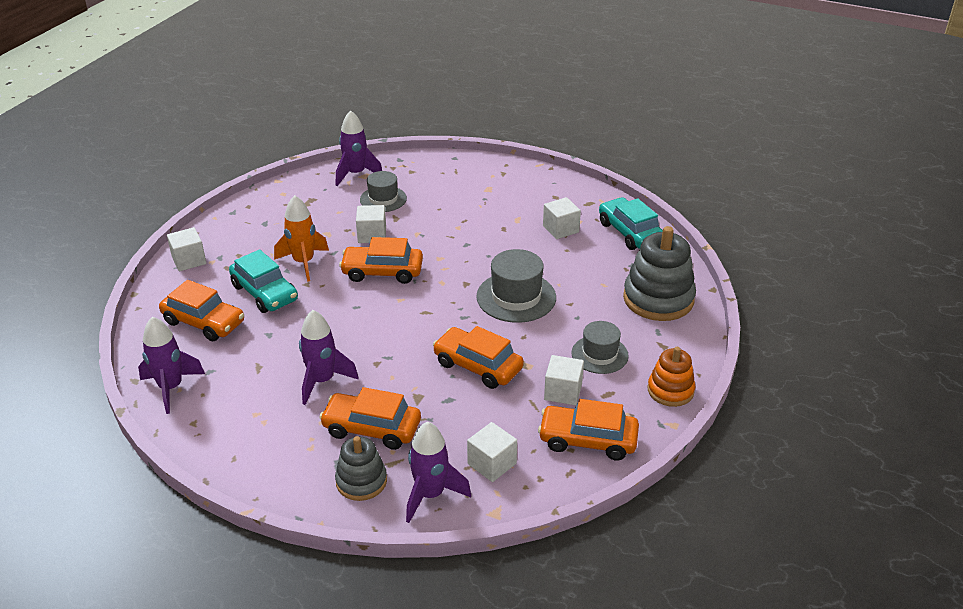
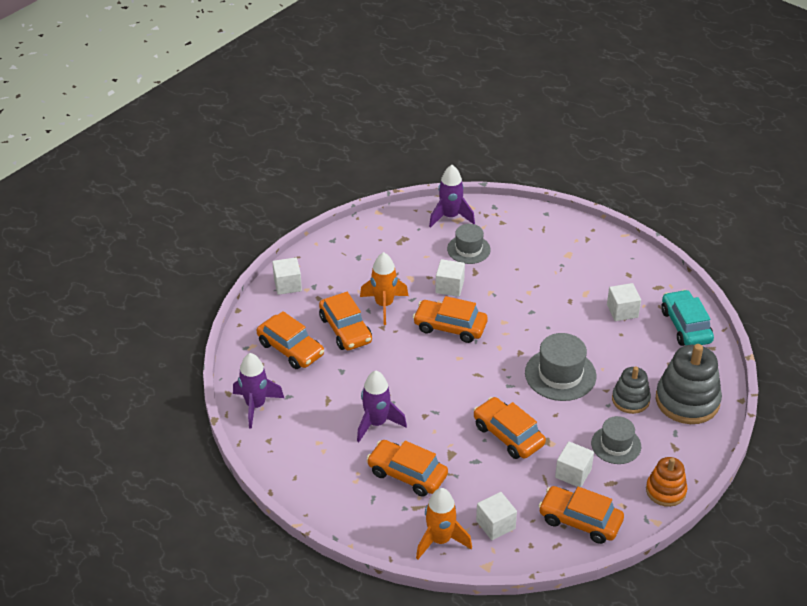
camera: 15 degrees right, 5 degrees up
(265, 293) = (345, 329): turquoise car -> orange car
(361, 481) = (389, 518): grey stacking toy -> grey stacking toy (630, 399)
(430, 495) = (440, 540): purple rocket -> orange rocket

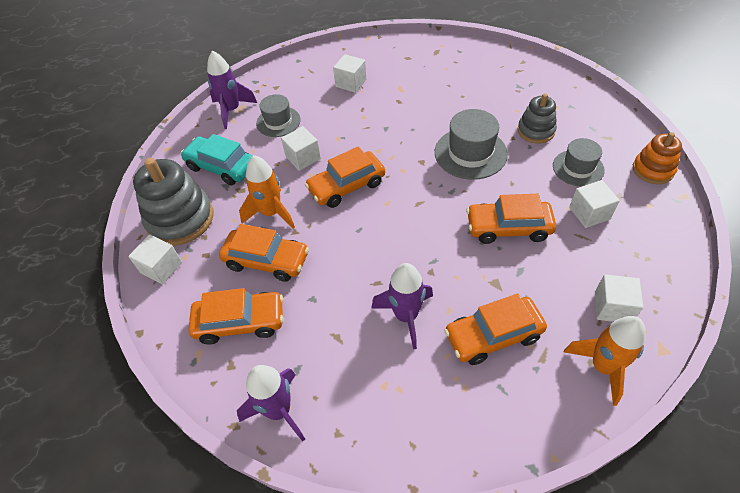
camera: 45 degrees left, 10 degrees up
(580, 521) = (650, 243): orange car -> none
(622, 311) = (440, 81): white cube -> white cube (351, 83)
(685, 326) = (489, 61): turquoise car -> turquoise car (221, 167)
(687, 401) = (564, 103): grey stacking toy -> grey stacking toy (180, 219)

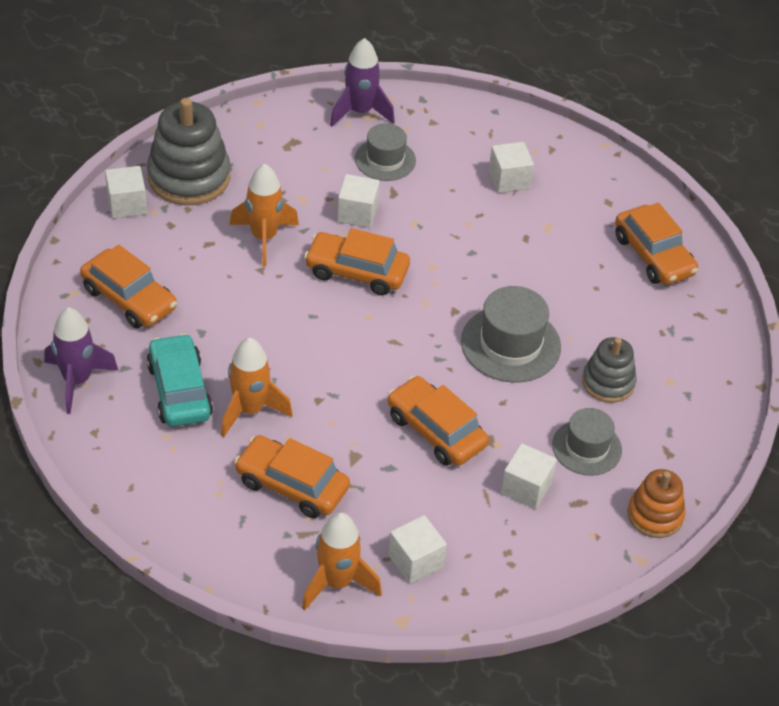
camera: 40 degrees right, 5 degrees down
(221, 167) = (279, 160): turquoise car -> turquoise car (179, 391)
(266, 260) = (208, 272): orange car -> orange car (653, 255)
(406, 316) = (250, 410): purple rocket -> orange rocket

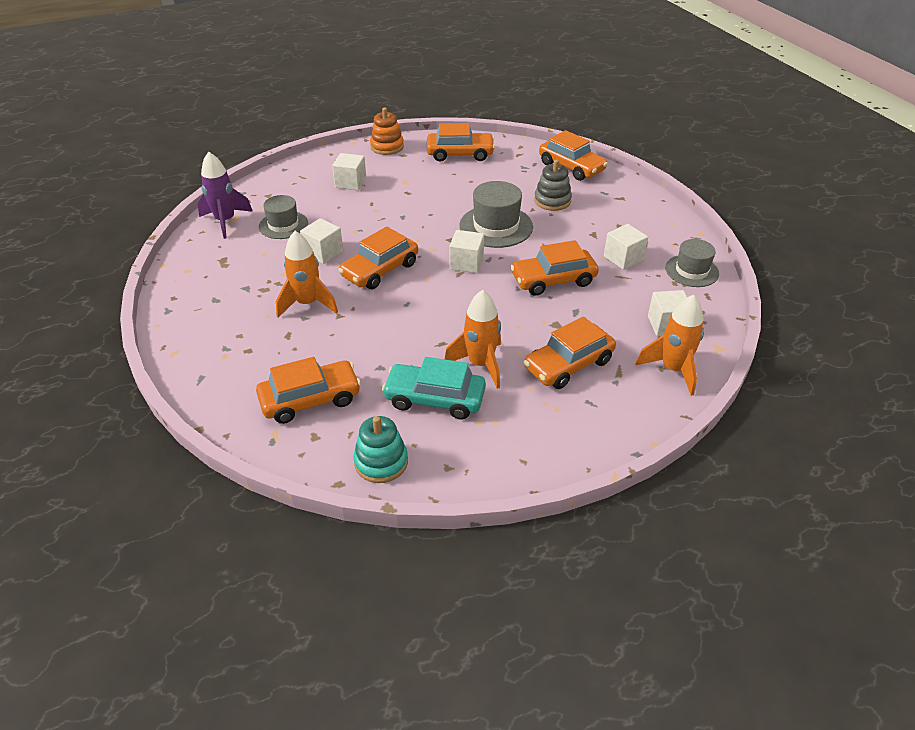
camera: 60 degrees left, 5 degrees down
(77, 381) = (381, 462): purple rocket -> turquoise stacking toy
(127, 204) = (201, 369): white cube -> white cube (466, 263)
(189, 177) = (205, 324): grey stacking toy -> none
(586, 447) = (601, 225): grey hat -> grey hat (691, 271)
(655, 515) = (668, 217): orange stacking toy -> orange stacking toy (387, 147)
(709, 379) = (571, 167): none -> orange car

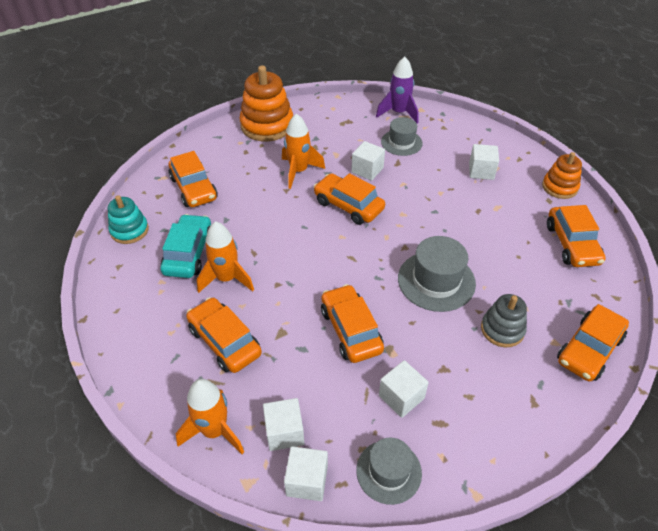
camera: 85 degrees right, 5 degrees up
(197, 329) = (267, 125): none -> orange stacking toy
(466, 263) = (368, 261): white cube -> white cube (307, 481)

